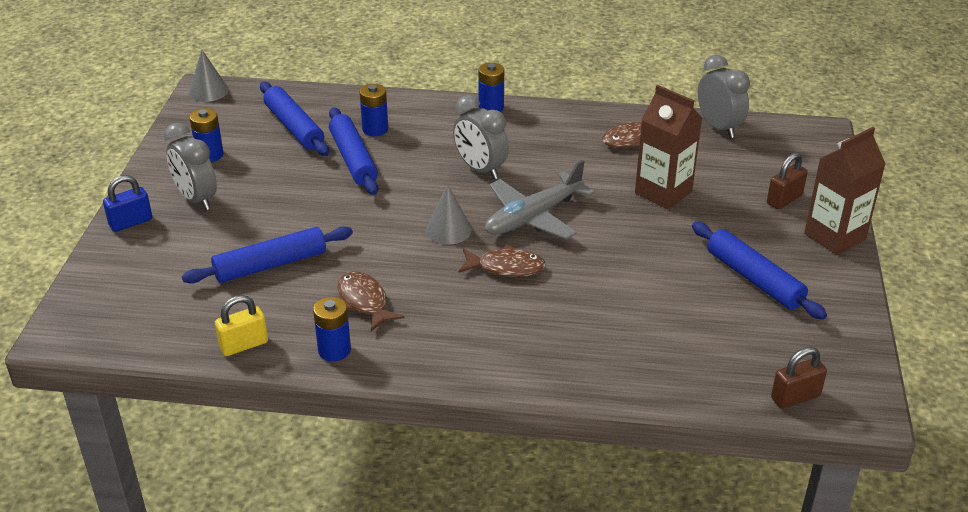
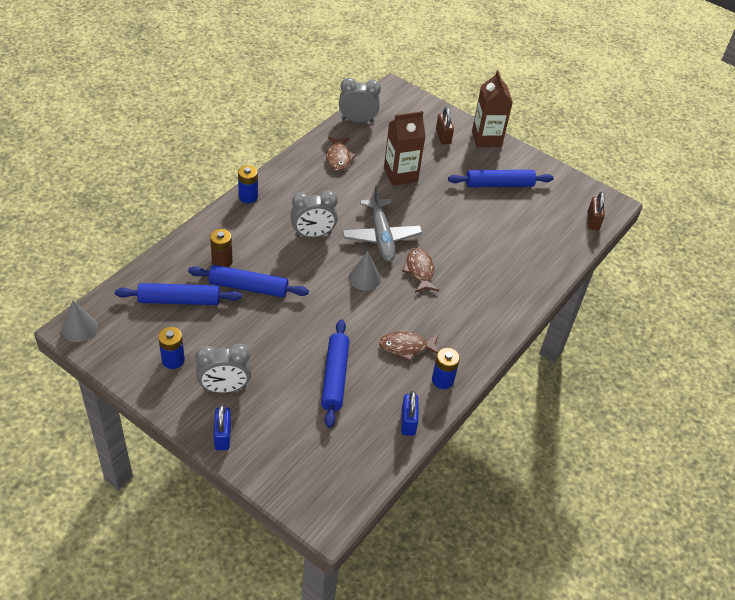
camera: 65 degrees left, 10 degrees up
(244, 345) = (408, 422): yellow padlock -> blue padlock
(375, 129) = (222, 261): blue battery -> brown battery
(506, 267) = (419, 271): brown fish -> brown fish turned 45 degrees counterclockwise

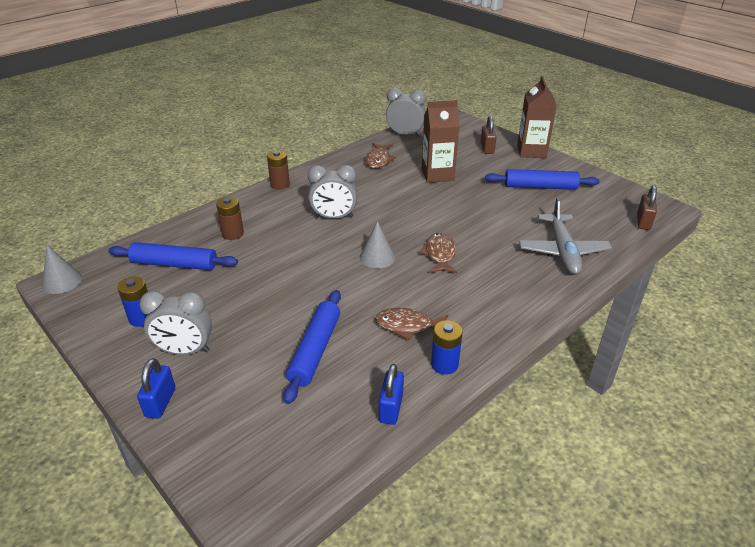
camera: 15 degrees right, 10 degrees down
(248, 197) = (280, 185): blue battery -> brown battery
(248, 287) = (250, 257): blue rolling pin -> none
(381, 236) = (405, 222): grey plane -> grey plane (562, 251)

